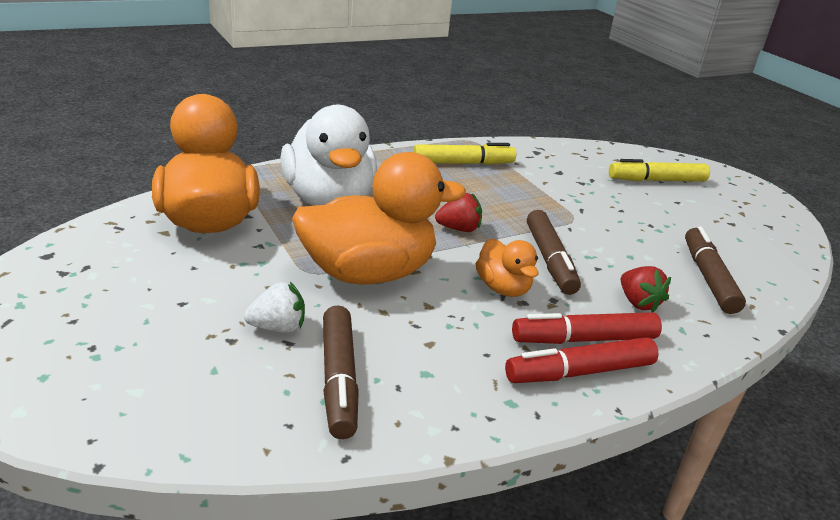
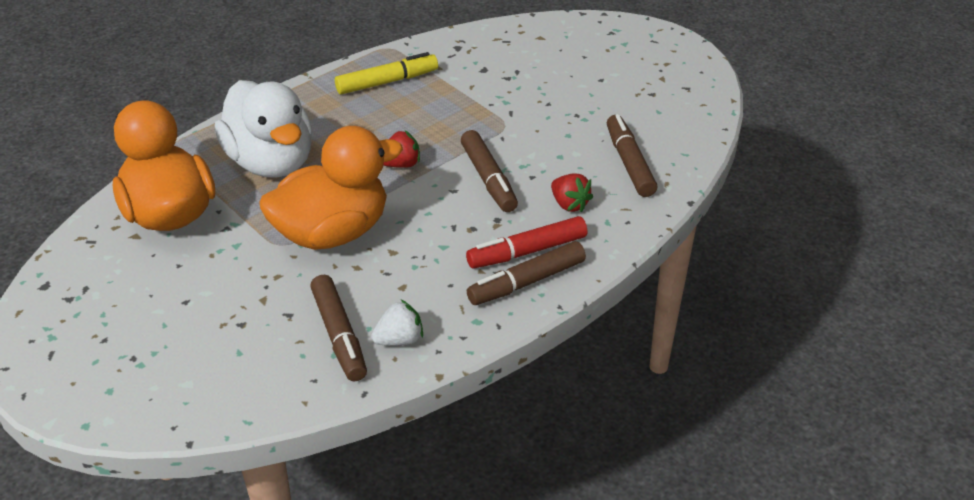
camera: 10 degrees left, 10 degrees up
(278, 327) = (274, 303): white strawberry -> white strawberry (399, 339)
(503, 288) = (452, 219): orange duck -> none
(579, 372) = (526, 282): red marker -> brown marker
(656, 180) = (580, 56): yellow marker -> none

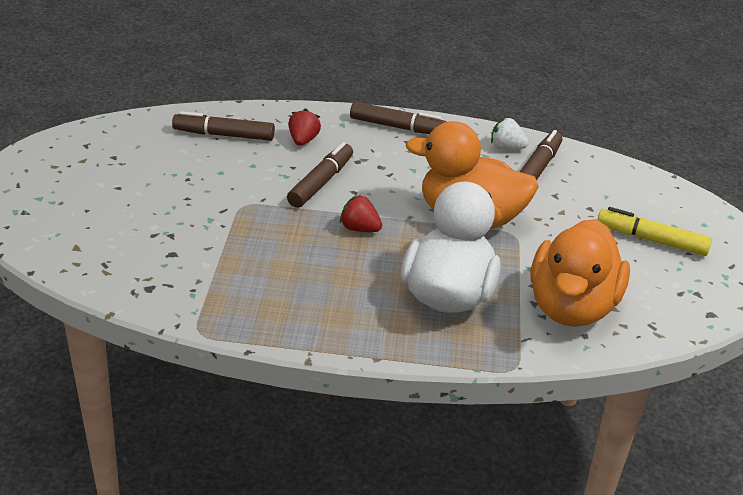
camera: 135 degrees left, 5 degrees down
(387, 82) = (259, 298): yellow marker -> yellow marker (651, 240)
(527, 251) = (371, 137): red marker -> none
(629, 163) = (224, 135): brown marker -> brown marker turned 60 degrees clockwise

